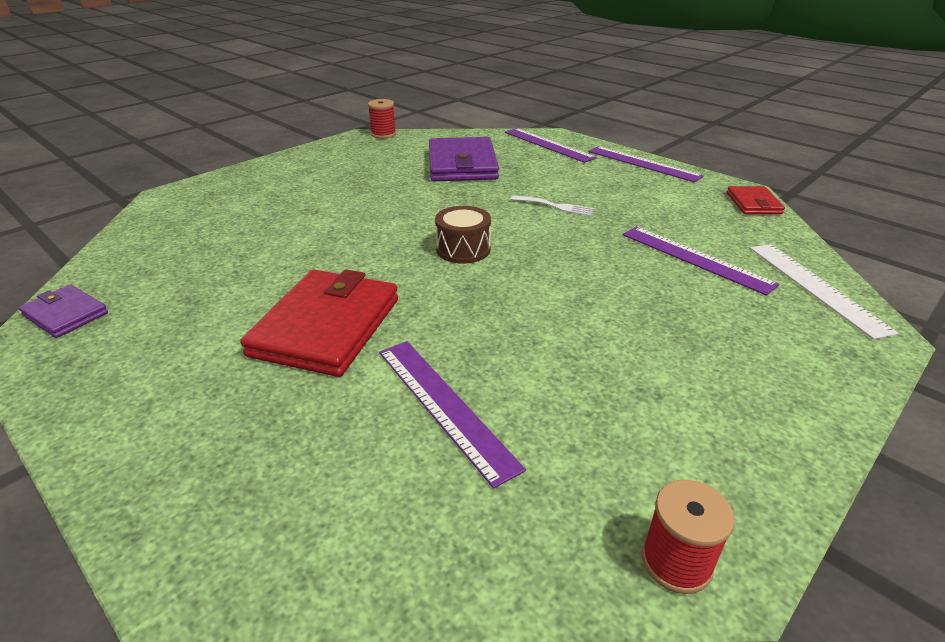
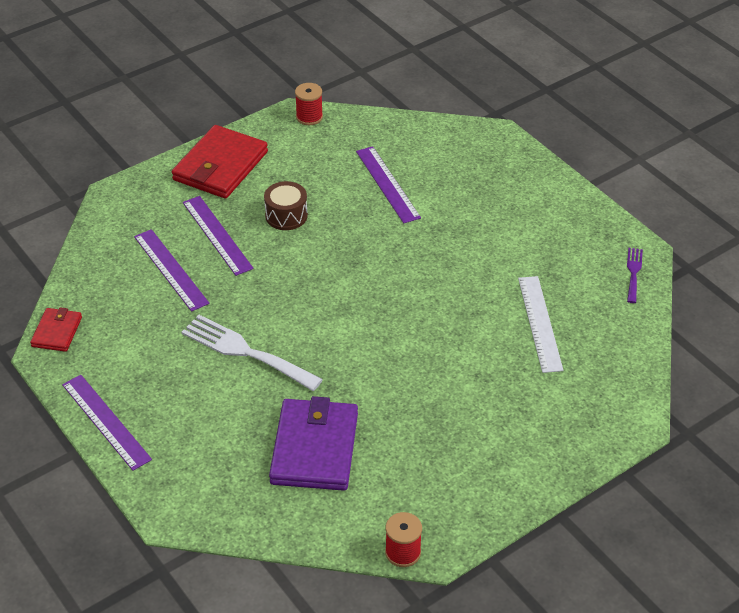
camera: 170 degrees left, 10 degrees up
(65, 314) = (633, 272): purple wallet -> purple fork
(326, 326) = (454, 241): red wallet -> red wallet (220, 166)
(463, 249) = (348, 303): brown drum -> brown drum (286, 215)
(548, 145) = (191, 486): purple ruler -> purple ruler (217, 235)
(555, 206) = (245, 352): white fork -> white fork, size x1.92
(815, 287) = (110, 232): white ruler -> white ruler (540, 323)

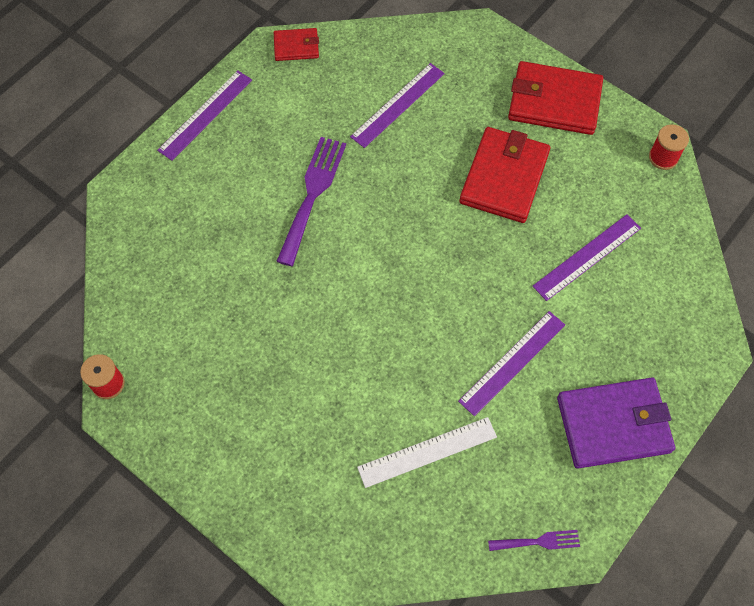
camera: 75 degrees right, 20 degrees up
(217, 235) = (456, 127): purple ruler -> purple ruler (512, 362)
(245, 352) = (312, 194): white fork -> purple fork
(286, 215) = (504, 177): brown drum -> red wallet
(314, 448) = (211, 281): purple wallet -> purple wallet (613, 424)

